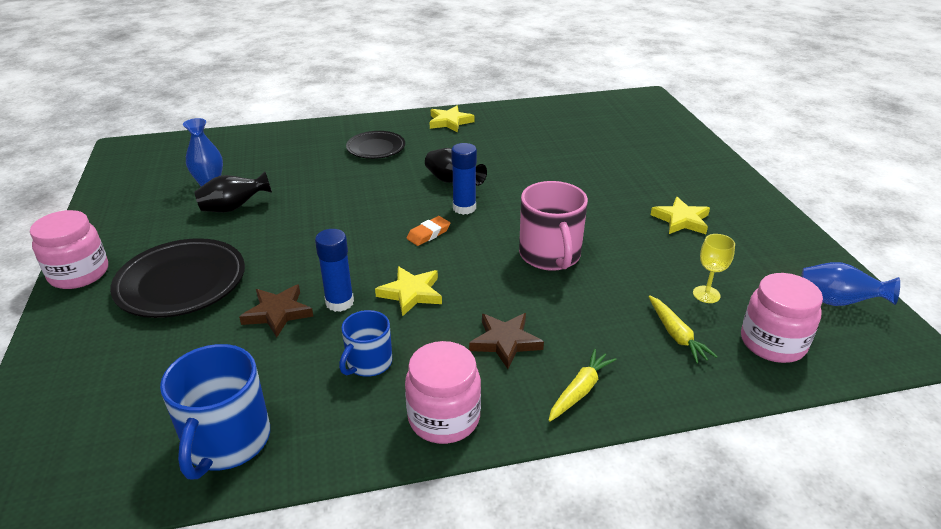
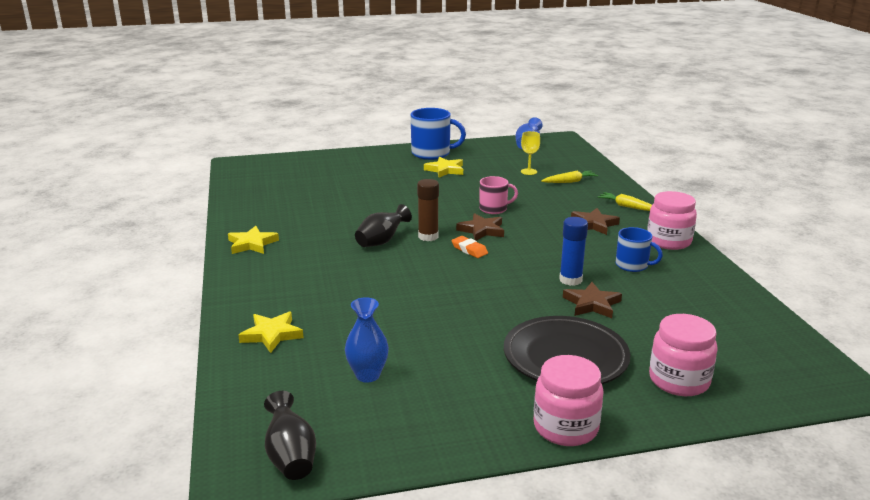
camera: 90 degrees left, 10 degrees down
(227, 441) = (728, 307): blue mug -> blue mug (432, 153)
(234, 208) = (426, 349): black vase -> black vase (291, 457)
(376, 148) = (303, 279): black plate -> none
(411, 293) = (551, 254): yellow star -> yellow star (272, 334)
(464, 208) = (428, 236): blue glue stick -> brown glue stick
(482, 244) = (482, 230): none -> brown star
(550, 255) = (494, 209): pink mug -> pink mug, size x0.61
(772, 343) = (568, 162): pink jar -> pink jar (679, 380)

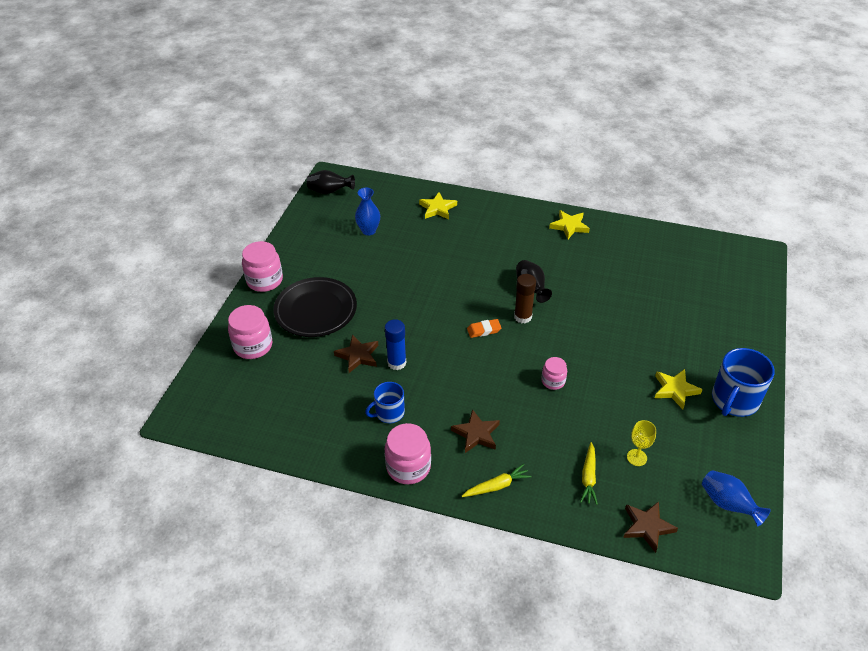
camera: 120 degrees right, 20 degrees up
(482, 230) = (514, 353): brown star -> brown star (647, 527)
(494, 209) = (553, 381): pink mug -> pink jar

